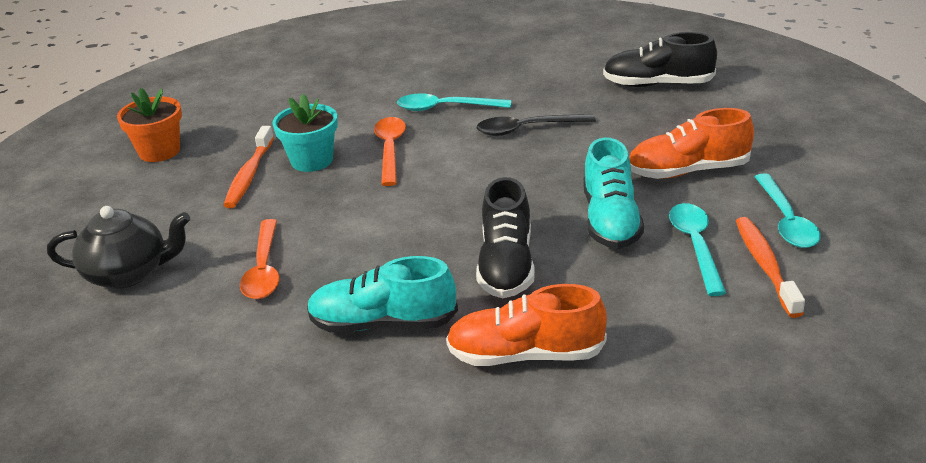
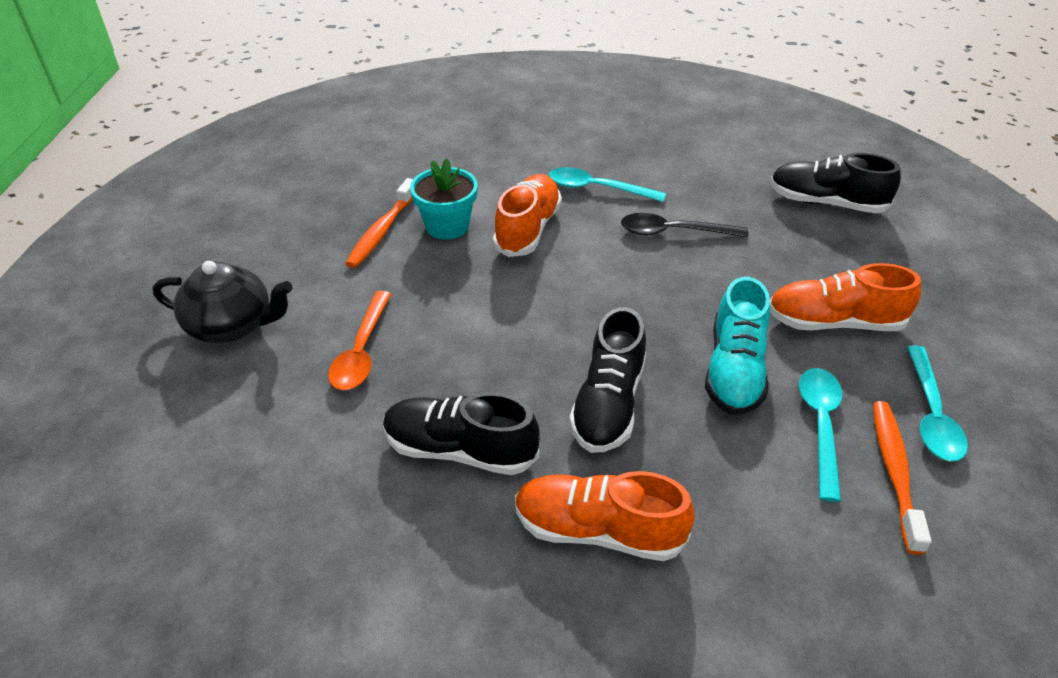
camera: 10 degrees right, 10 degrees up
(159, 151) = (306, 185): orange flower pot -> none
(383, 324) = (460, 450): turquoise shoe -> black shoe
(390, 150) = (528, 229): orange spoon -> orange shoe

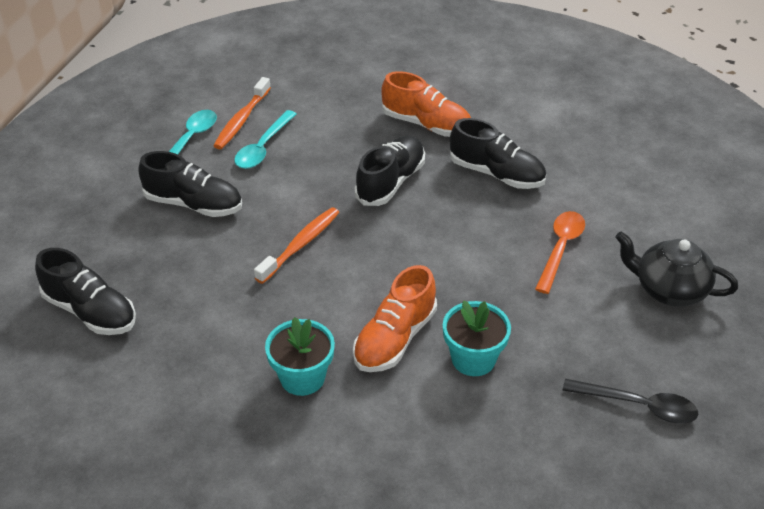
camera: 165 degrees left, 0 degrees up
(382, 231) = (540, 366): orange toothbrush -> orange toothbrush (300, 245)
(597, 189) = (302, 378): turquoise spoon -> turquoise flower pot
(674, 232) = (258, 308): black spoon -> black spoon (638, 406)
(734, 370) = (292, 187): turquoise shoe -> none
(834, 322) = (194, 204): orange shoe -> black shoe

